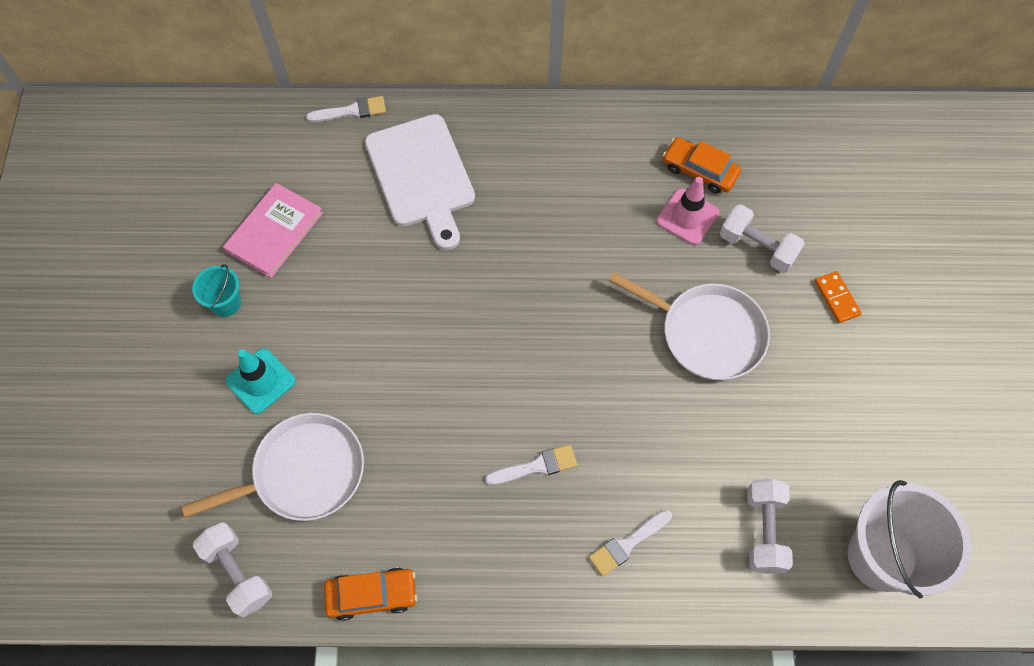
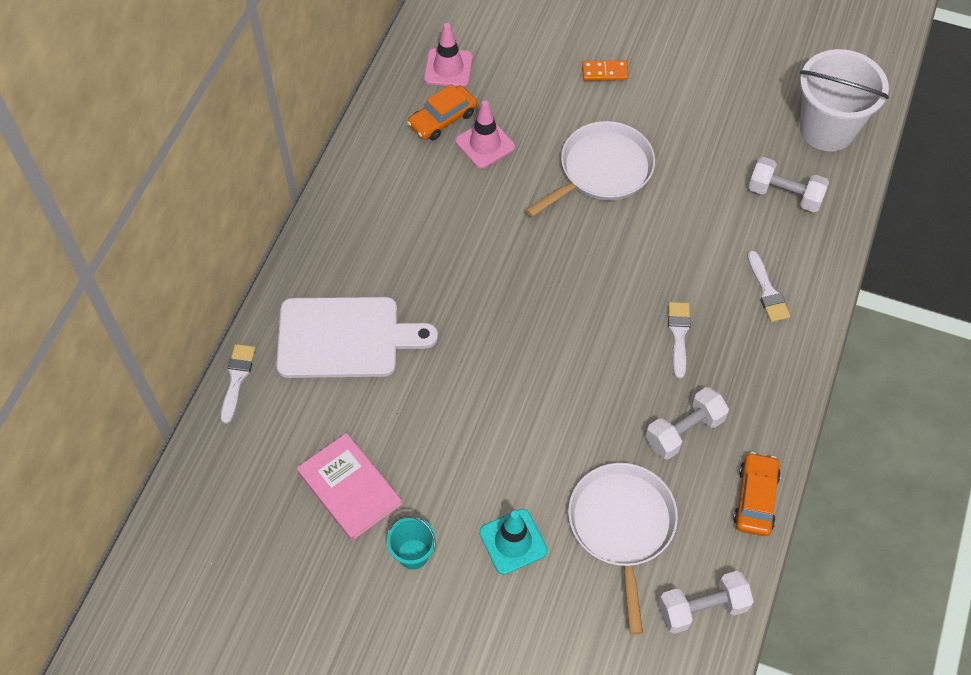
camera: 70 degrees left, 5 degrees down
(757, 247) = (536, 106): white dumbbell -> white dumbbell (684, 431)
(764, 154) = (448, 68): none -> pink traffic cone

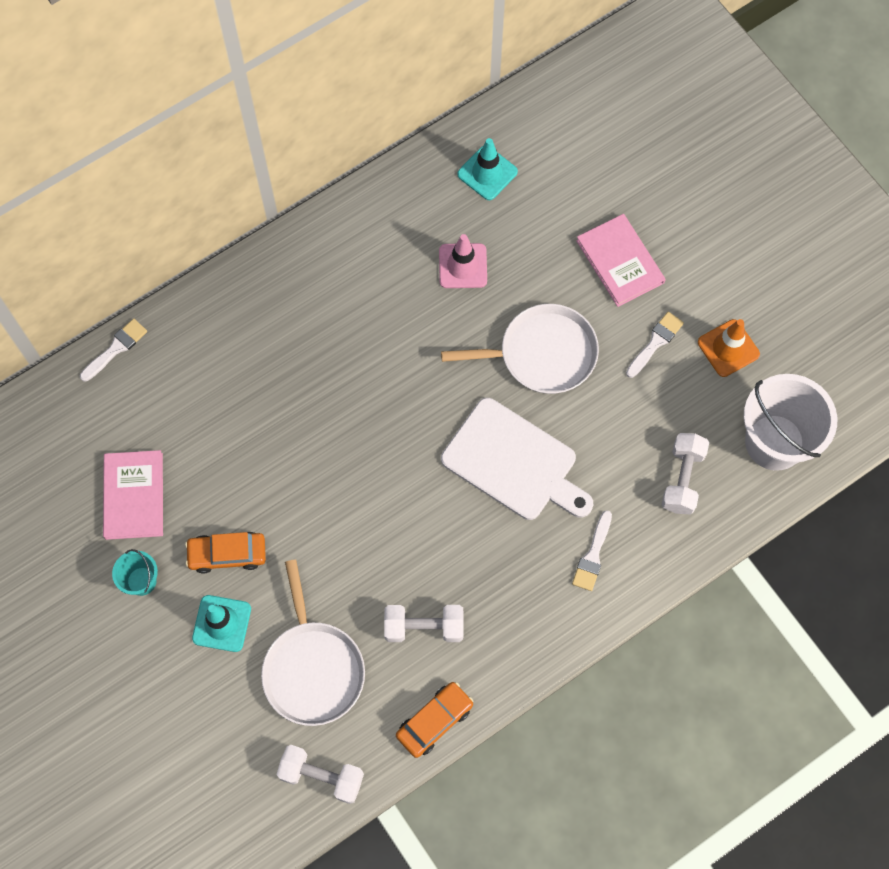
camera: 35 degrees right, 10 degrees up
(345, 337) = (221, 368): white cutting board -> white cutting board (514, 462)
(442, 119) = (445, 219): orange car -> orange car (227, 554)
(448, 68) = (487, 173): pink traffic cone -> turquoise traffic cone
(604, 72) = (620, 262): orange domino -> pink book
(622, 526) = (313, 669): white pan -> white pan turned 135 degrees clockwise
(678, 335) = (486, 543): white brush -> white brush (655, 343)
(736, 85) = (728, 348): none -> orange traffic cone
(784, 195) = (682, 479): white dumbbell -> white dumbbell turned 45 degrees clockwise

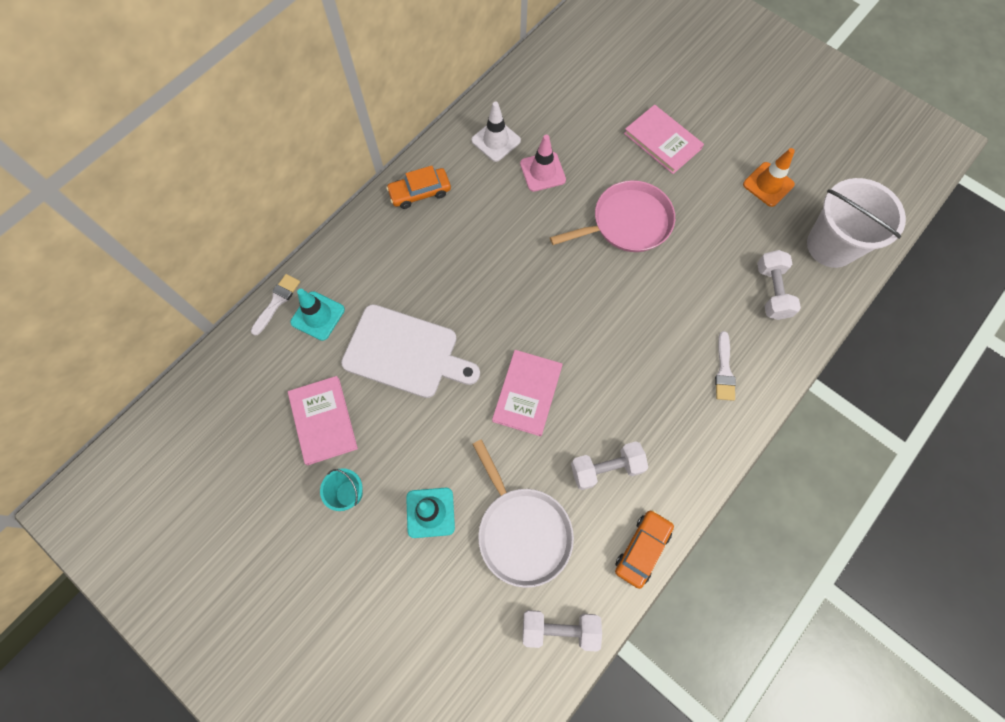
camera: 15 degrees left, 0 degrees up
(227, 554) = (418, 450): orange car -> orange car (420, 192)
(364, 523) = (527, 393): none -> pink book
(419, 212) = (496, 140): none -> white traffic cone
(487, 173) = (539, 101): turquoise traffic cone -> turquoise traffic cone (318, 316)
(514, 462) = (634, 312): white cutting board -> white cutting board (405, 352)
(542, 353) = (627, 222): white pan -> pink pan
(655, 343) = (711, 194): white brush -> none

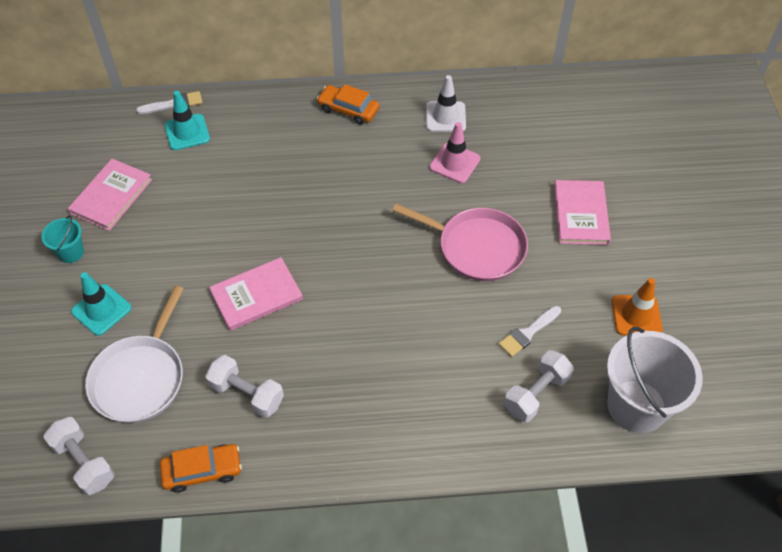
camera: 45 degrees right, 15 degrees down
(405, 352) = (211, 200): white cutting board -> none
(724, 370) = (421, 413): white brush -> white brush (528, 332)

